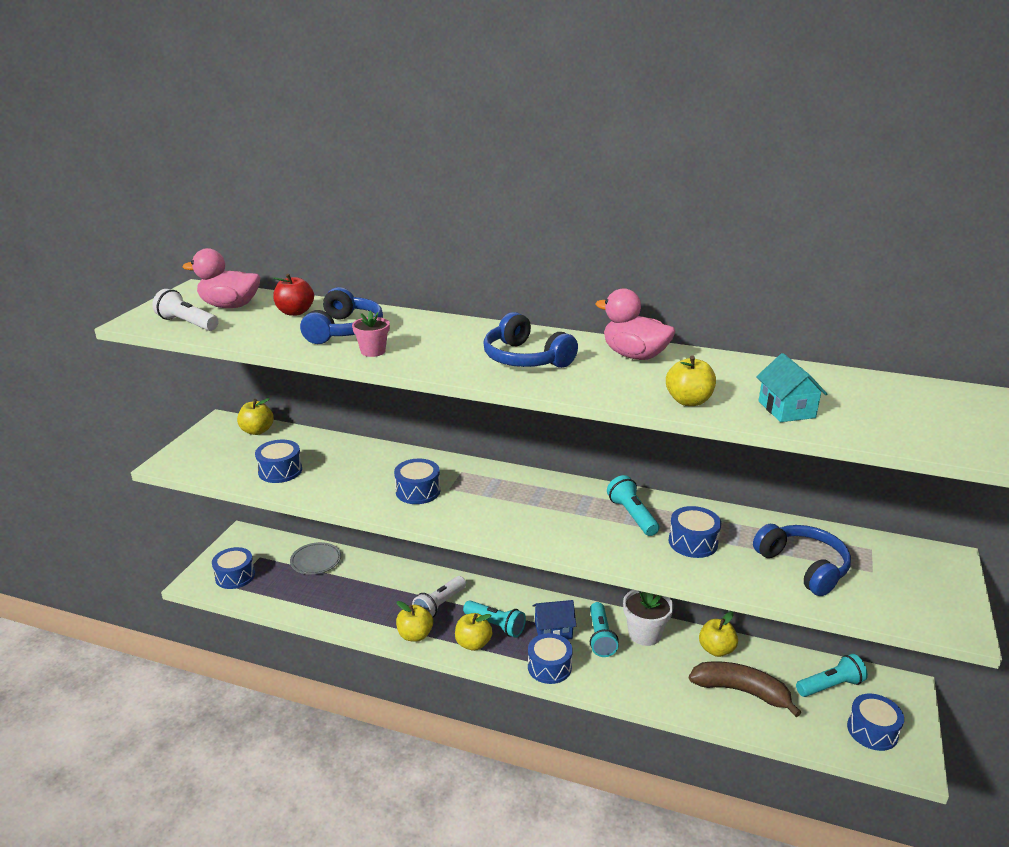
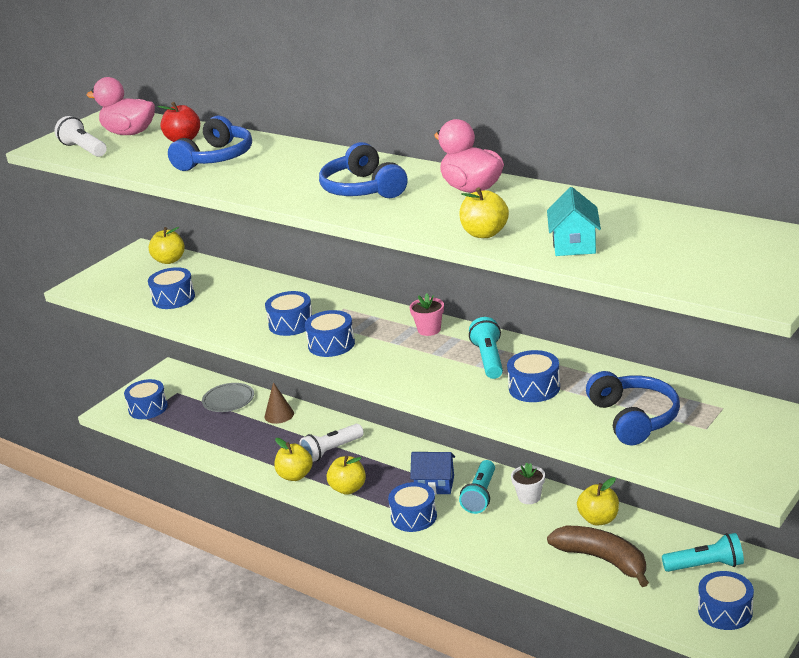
camera: 20 degrees right, 0 degrees up
(372, 572) = (279, 415): none -> brown cone
(373, 351) = (228, 179): pink flower pot -> pink flower pot (429, 330)
(470, 510) = (331, 344): none -> blue drum
(495, 625) = (378, 474): turquoise flashlight -> none
(644, 634) = (529, 497): white flower pot -> white flower pot, size x0.63

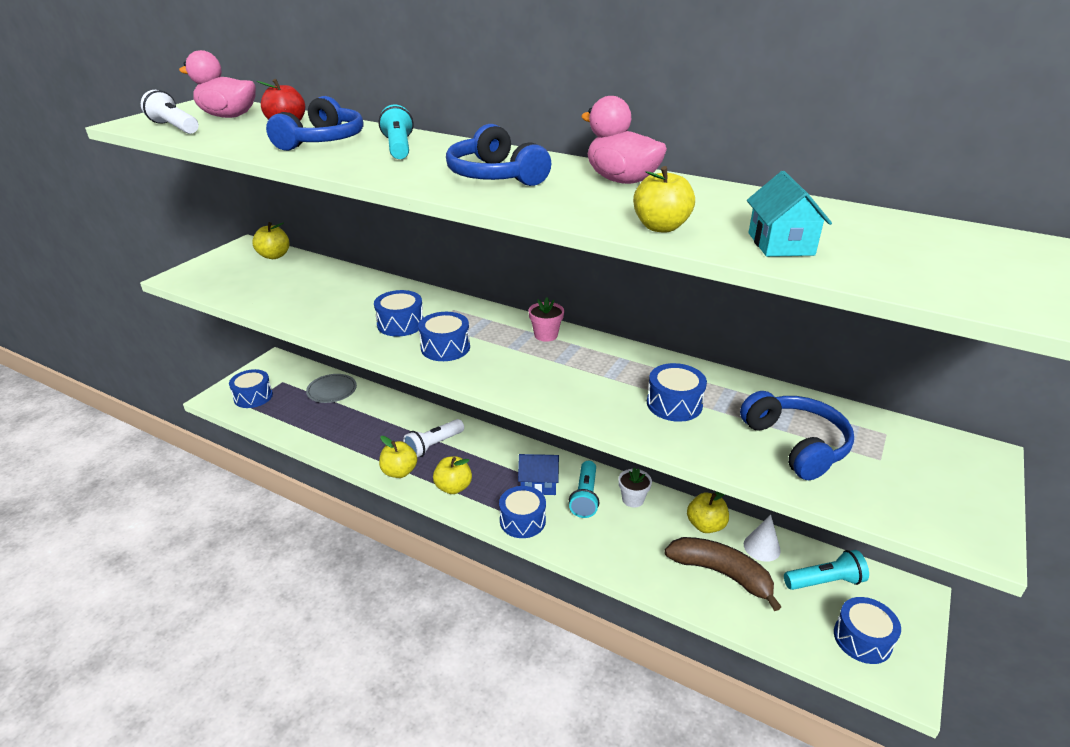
camera: 10 degrees left, 5 degrees up
(173, 298) = (276, 293): blue drum -> none
(279, 415) = (381, 406): brown cone -> none
(488, 359) = (616, 369): turquoise flashlight -> turquoise flashlight (398, 148)
(651, 537) = (761, 547): none -> white cone

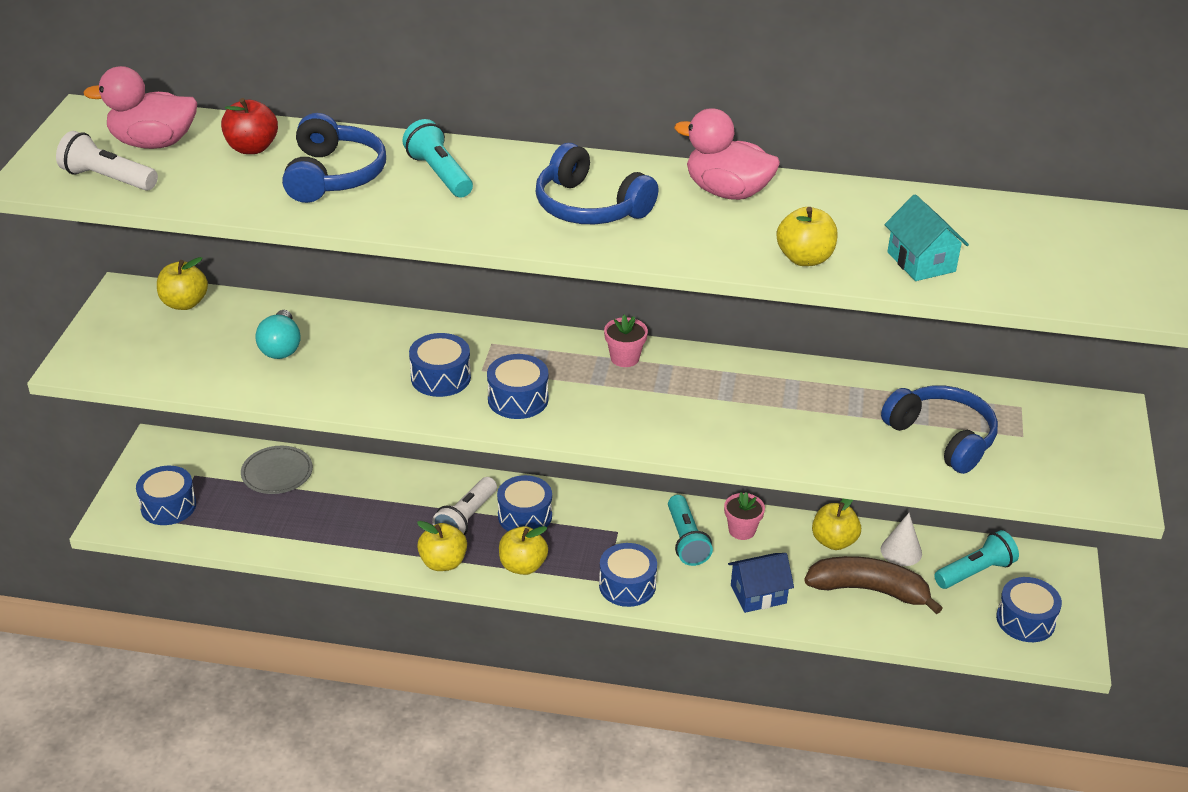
camera: 20 degrees left, 5 degrees up
(310, 288) = (281, 347): none -> turquoise light bulb
(538, 484) = (624, 538): blue house -> blue house (758, 594)
(633, 499) = (742, 530): white flower pot -> pink flower pot
(674, 404) = (807, 418): blue drum -> blue drum (525, 516)

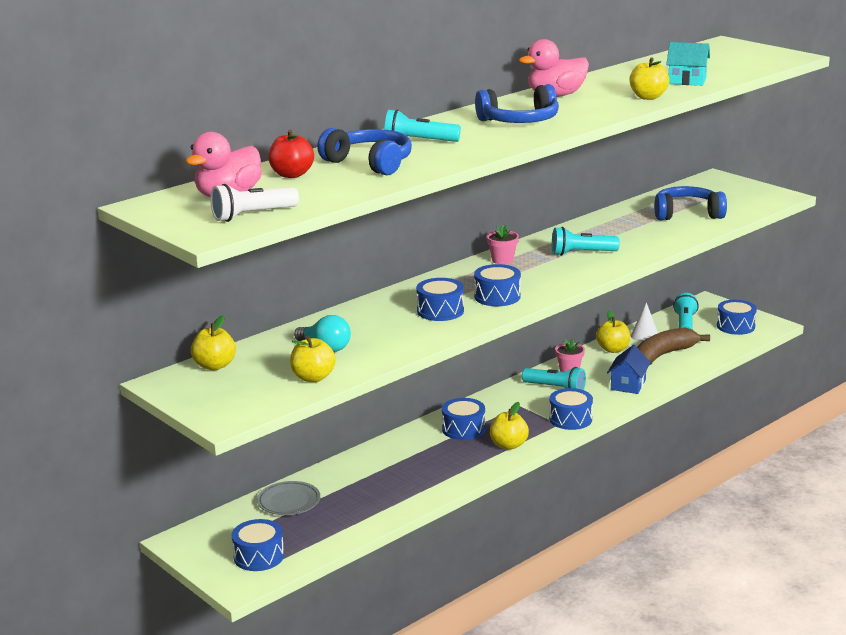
camera: 50 degrees left, 15 degrees down
(443, 562) = (469, 470): yellow apple -> yellow apple (313, 378)
(466, 518) = (438, 449): white flashlight -> none
(710, 406) = (581, 253): none -> turquoise flashlight

